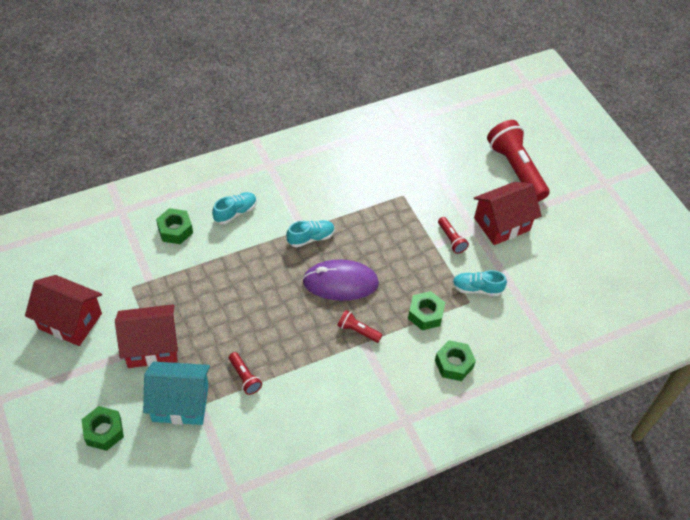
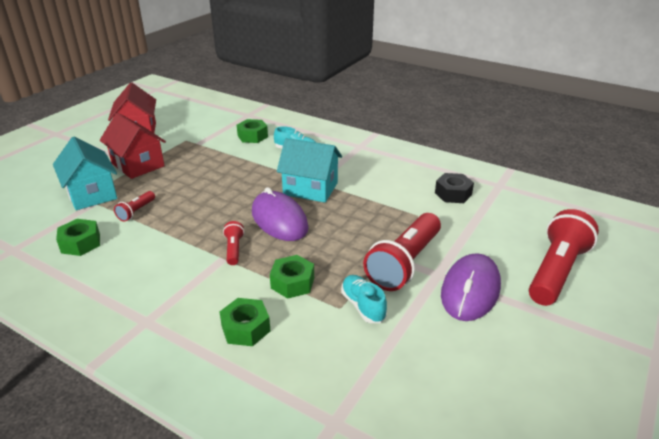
camera: 60 degrees right, 20 degrees down
(104, 431) = (48, 175): green nut -> green nut (81, 243)
(310, 238) = (310, 189): turquoise shoe -> turquoise house
(393, 156) = (453, 194): none -> black nut
(451, 239) = (404, 263): red flashlight -> red flashlight, size x2.17
(502, 224) = (470, 290): red house -> purple mouse

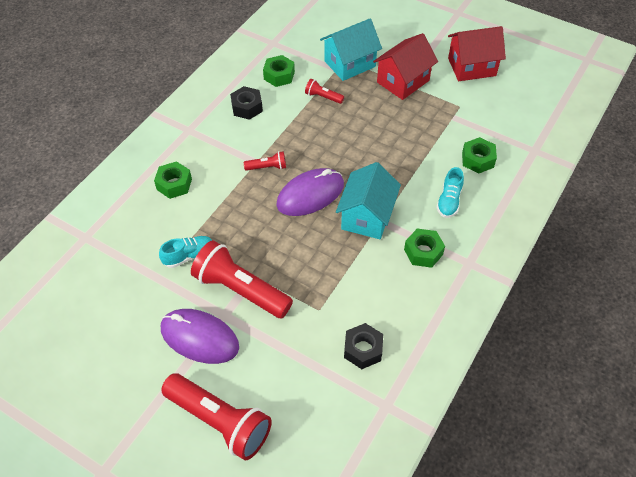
camera: 90 degrees right, 20 degrees up
(126, 268) = (247, 107): none -> black nut
(292, 283) = (221, 209): green nut -> green nut (423, 252)

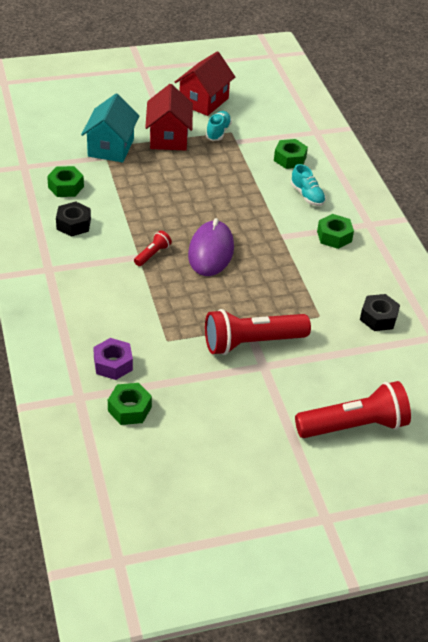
camera: 50 degrees left, 10 degrees down
(134, 230) = (113, 364): none -> purple nut
(174, 184) = (96, 313): green nut -> green nut (129, 409)
(189, 256) = (182, 350): turquoise shoe -> turquoise shoe (218, 132)
(199, 338) = (268, 391): purple mouse -> none
(323, 97) = (124, 182): red flashlight -> none
(367, 216) = (269, 239): turquoise house -> none

